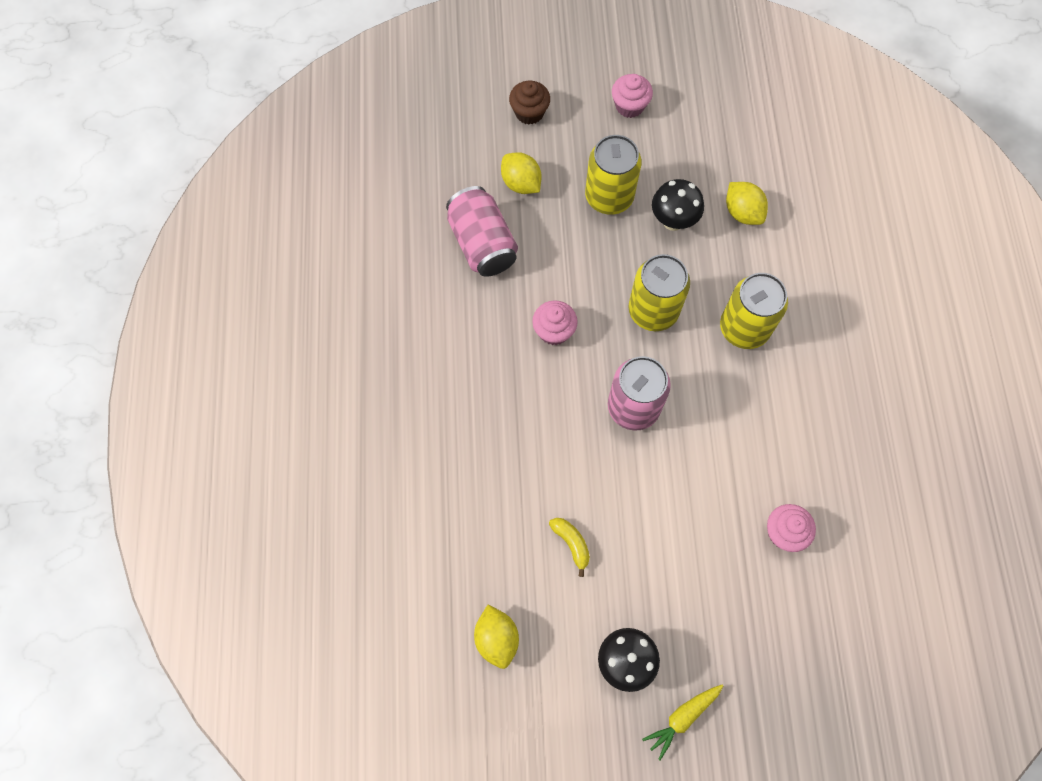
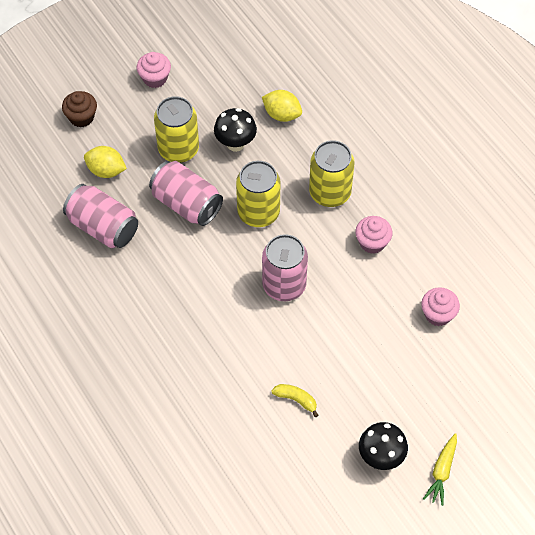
camera: 30 degrees left, 10 degrees down
(497, 639) = (282, 492): yellow lemon -> none
(554, 331) = (194, 262): pink cupcake -> pink cupcake (372, 242)
(582, 262) = (186, 204): none -> pink can

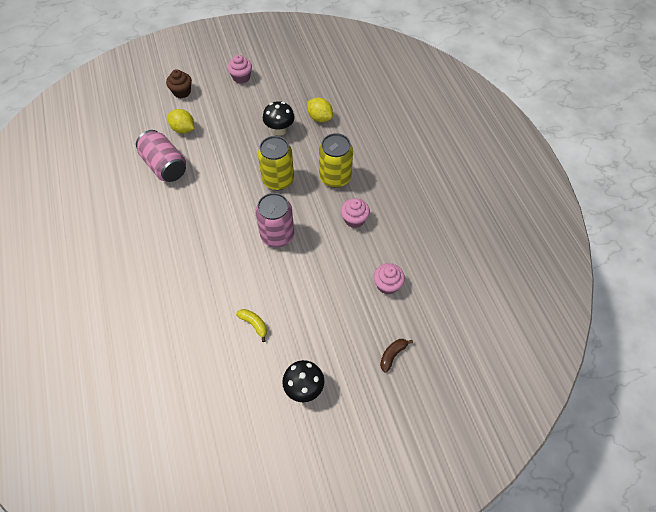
camera: 15 degrees right, 0 degrees up
(178, 149) = (238, 125): yellow can -> none
(186, 204) = (229, 163): pink can -> none
(441, 472) = (349, 414): yellow carrot -> none
(469, 394) = (392, 355): none -> brown banana

